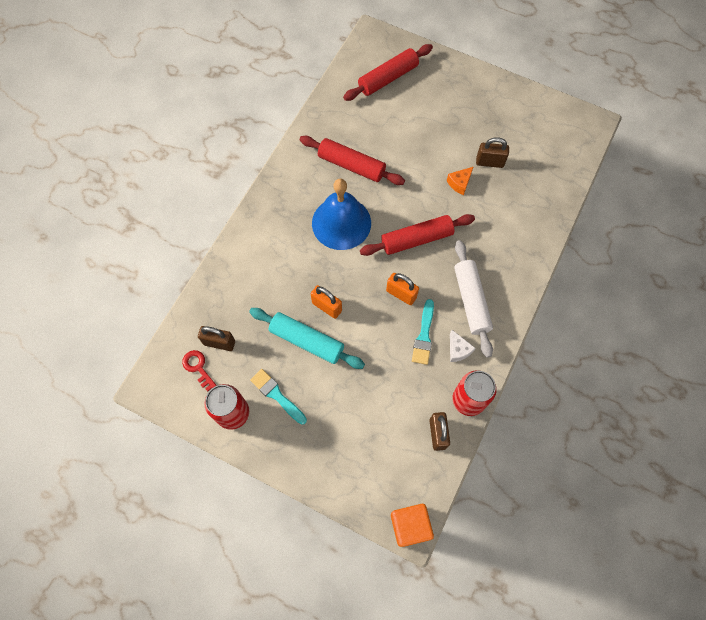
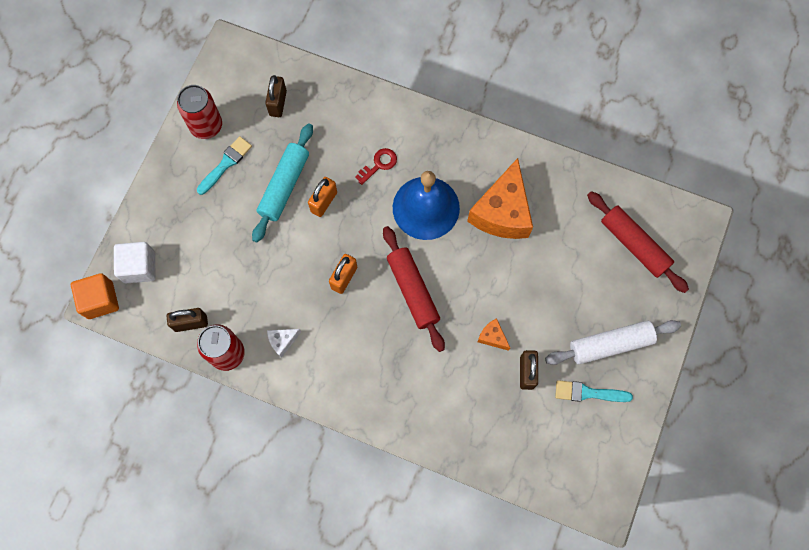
camera: 85 degrees right, 5 degrees up
(198, 367) = (251, 87): red key -> red key (379, 164)
(351, 165) = (502, 212): red rolling pin -> orange cheese
(377, 484) = (139, 267): none -> white cube
(424, 335) = (297, 304): turquoise brush -> turquoise brush (588, 393)
(471, 301) = (341, 354): white rolling pin -> white rolling pin (610, 344)

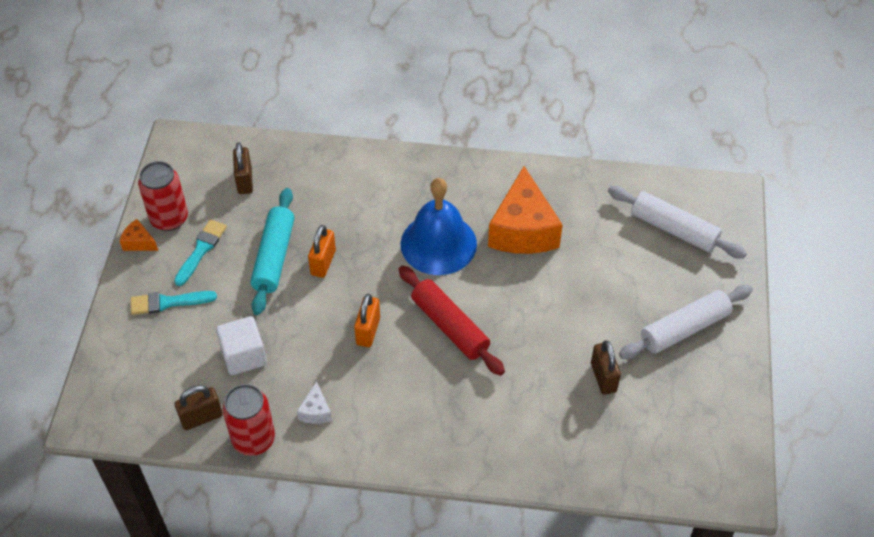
camera: 15 degrees left, 20 degrees down
(100, 300) = (86, 419): orange cube -> none
(139, 267) = (125, 374): white cube -> white cube (243, 356)
(282, 341) = (315, 411): white cheese -> white cheese turned 45 degrees counterclockwise
(379, 164) = (374, 214): red key -> none
(492, 337) = (553, 351): orange cheese -> orange cheese (139, 242)
(588, 393) = (678, 381): turquoise brush -> turquoise brush (168, 302)
(634, 244) = (673, 229): red rolling pin -> white rolling pin

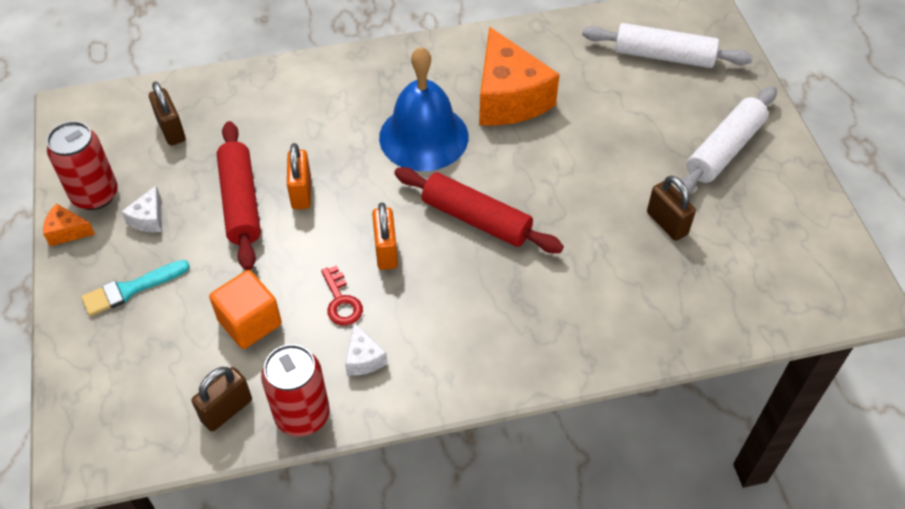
camera: 20 degrees left, 0 degrees up
(201, 250) = (149, 219): turquoise brush -> white cheese
(243, 356) = (250, 322): white cube -> orange cube
(274, 257) = (240, 202): turquoise rolling pin -> red rolling pin
(317, 361) = (341, 301): none -> red key

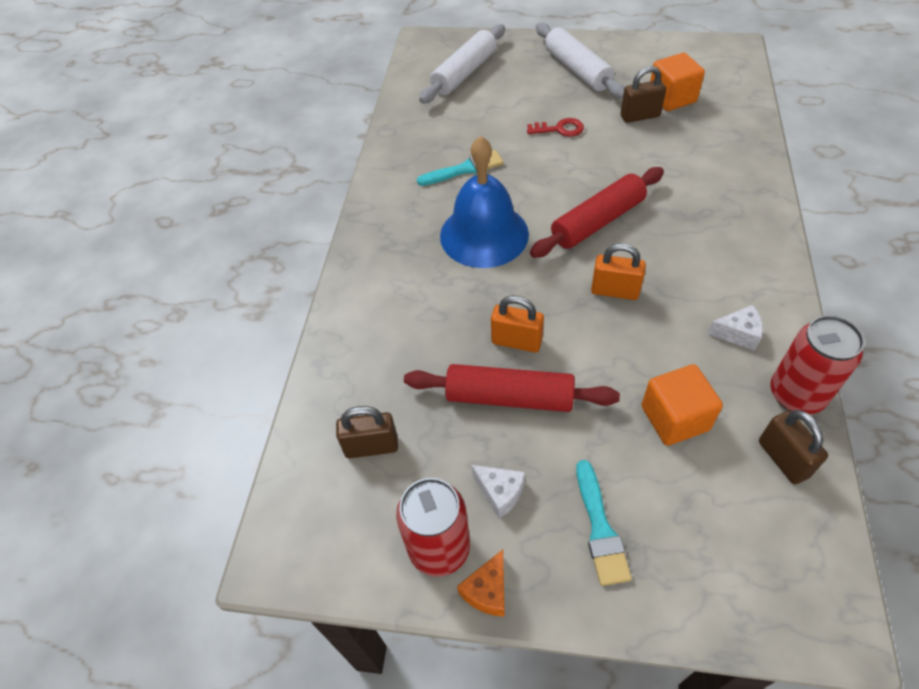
camera: 65 degrees left, 0 degrees up
(341, 301) = (666, 337): red key -> red key (559, 129)
(508, 98) = (464, 169): orange cheese -> turquoise brush
(718, 248) = (672, 98): none -> orange cube

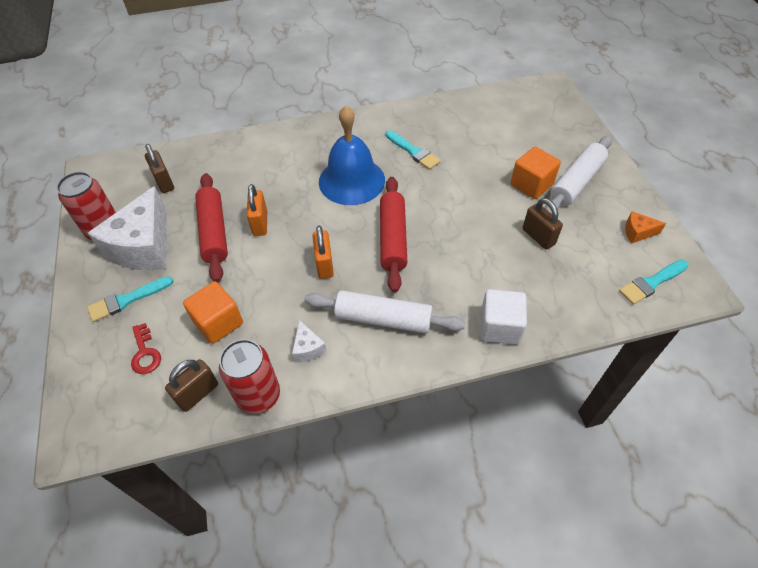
camera: 65 degrees right, 0 degrees up
(464, 73) = (525, 119): white rolling pin -> white rolling pin (383, 319)
(487, 591) = (81, 258): orange cheese -> orange cheese (637, 232)
(500, 493) = (144, 246): white cheese -> white cheese, size x2.33
(559, 129) = (490, 191): red key -> red key (145, 353)
(597, 221) = (393, 238): red rolling pin -> red rolling pin turned 60 degrees clockwise
(672, 98) = (579, 253): orange cube -> orange cube (531, 184)
(722, 69) = (651, 283): none -> turquoise brush
(747, 175) = (499, 327): none -> white cube

